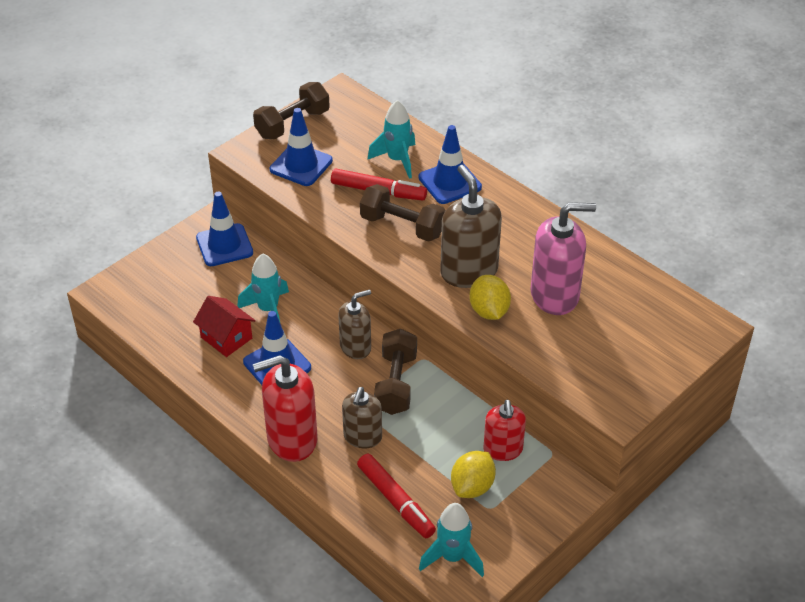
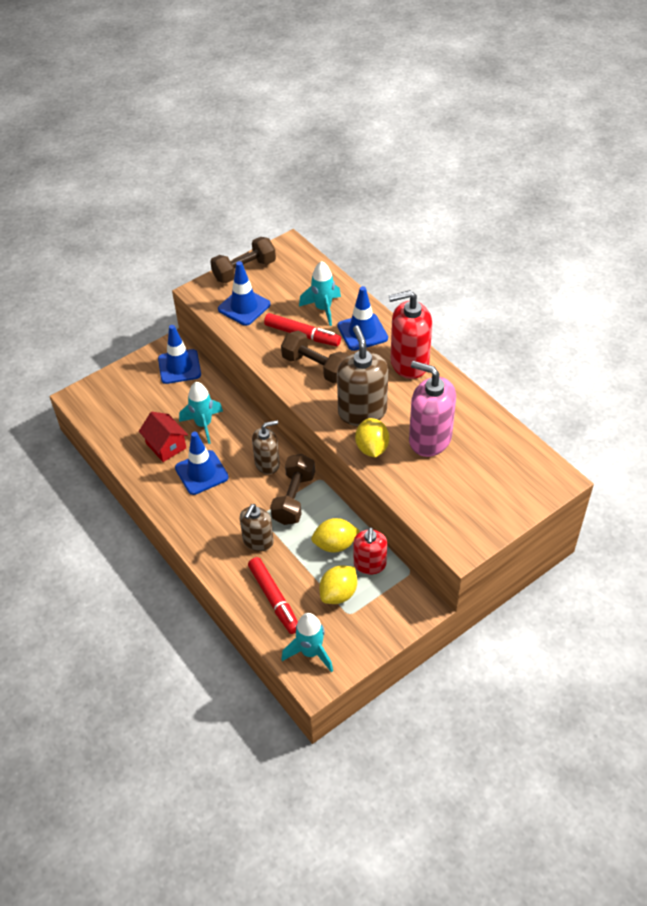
camera: 10 degrees right, 5 degrees up
(291, 439) = (201, 537): red soap dispenser -> red soap dispenser (409, 363)
(456, 431) = (335, 544): none -> yellow lemon
(555, 295) = (429, 439): pink soap dispenser -> pink soap dispenser turned 150 degrees counterclockwise

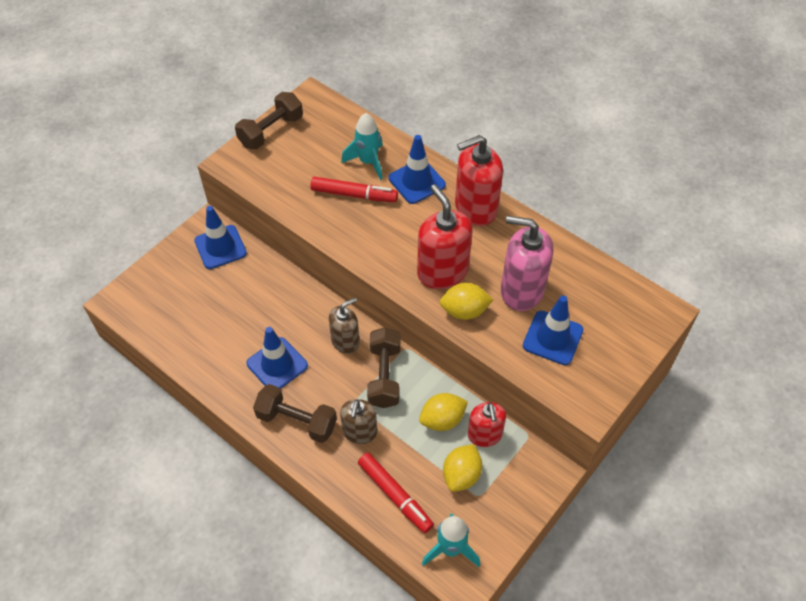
camera: 15 degrees left, 5 degrees up
(166, 445) = (229, 340): red house -> none
(203, 425) = (264, 309): turquoise rocket -> none
(244, 307) = (282, 173): blue traffic cone -> blue traffic cone (552, 338)
(315, 367) = (378, 229): brown dumbbell -> brown dumbbell (297, 421)
(362, 412) = (442, 271): brown soap dispenser -> red soap dispenser
(372, 448) = (464, 311): yellow lemon -> yellow lemon turned 75 degrees counterclockwise

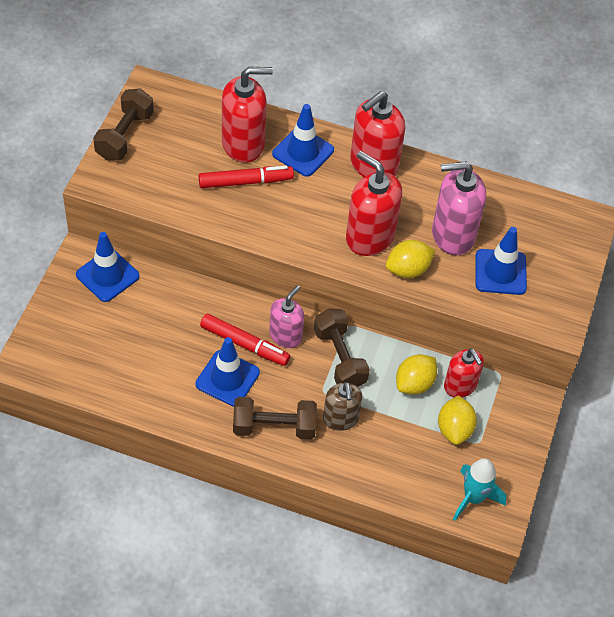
camera: 25 degrees left, 0 degrees up
(345, 341) = (285, 335): brown soap dispenser -> pink soap dispenser
(368, 162) = (243, 144): turquoise rocket -> red soap dispenser
(395, 495) = (401, 467): red marker -> red marker (244, 344)

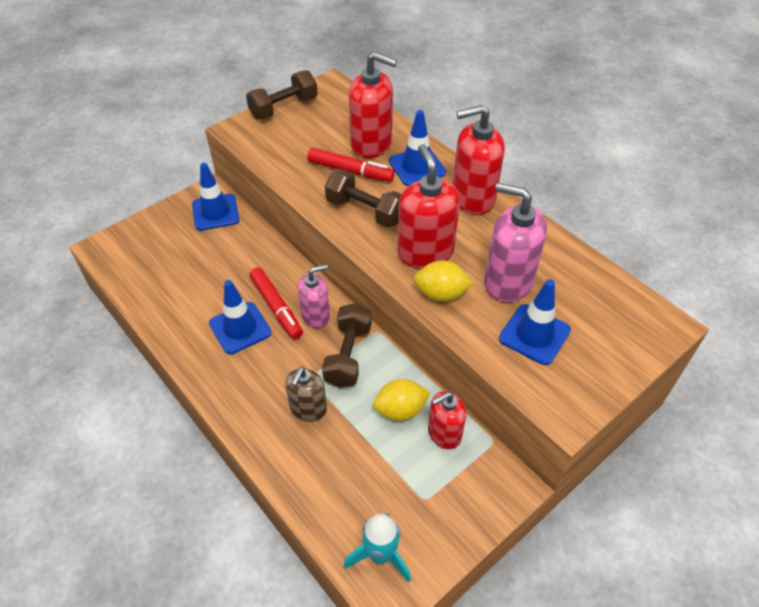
camera: 35 degrees right, 5 degrees down
(274, 427) = (245, 387): brown dumbbell -> brown dumbbell (365, 211)
(454, 429) = (409, 473): yellow lemon -> none
(460, 386) = (444, 433): red soap dispenser -> red soap dispenser turned 60 degrees clockwise

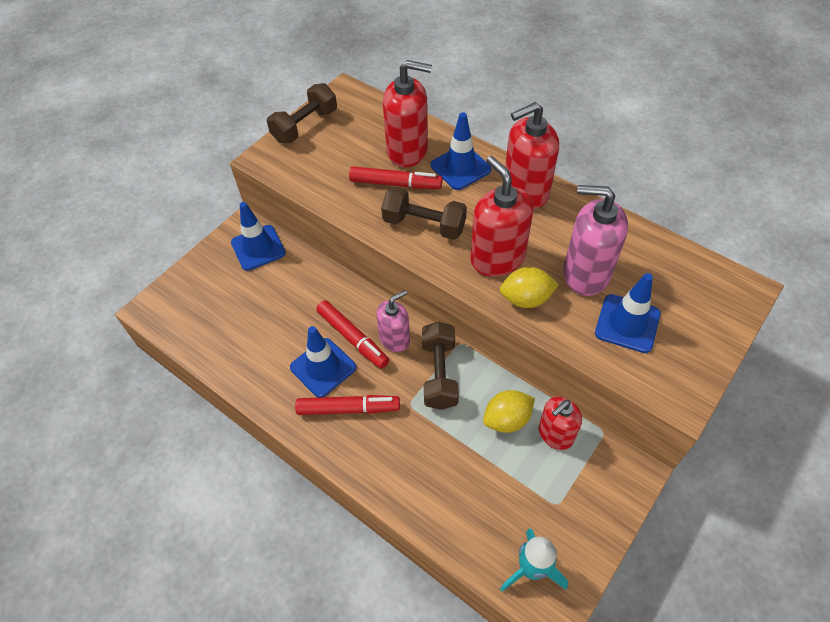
camera: 10 degrees left, 5 degrees up
(251, 369) = (348, 409): none -> red marker
(308, 409) = (417, 438): brown soap dispenser -> none

